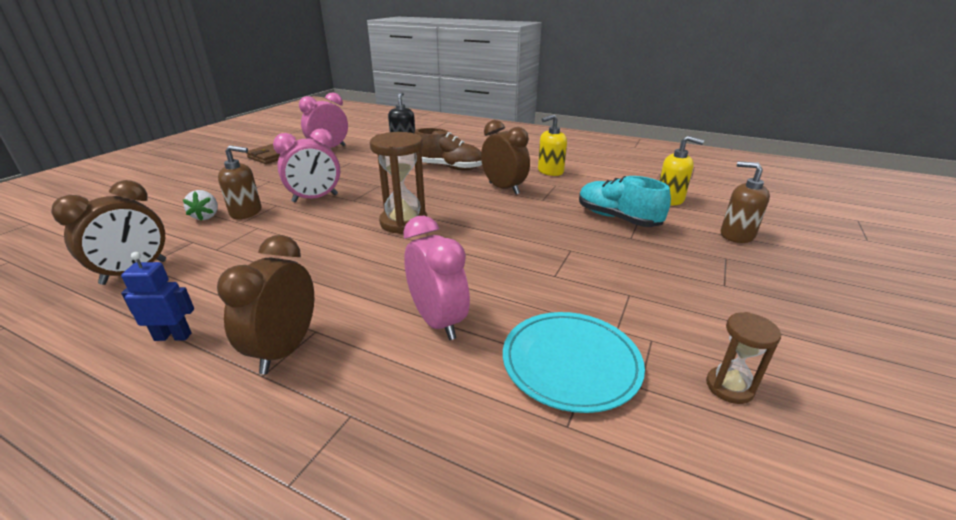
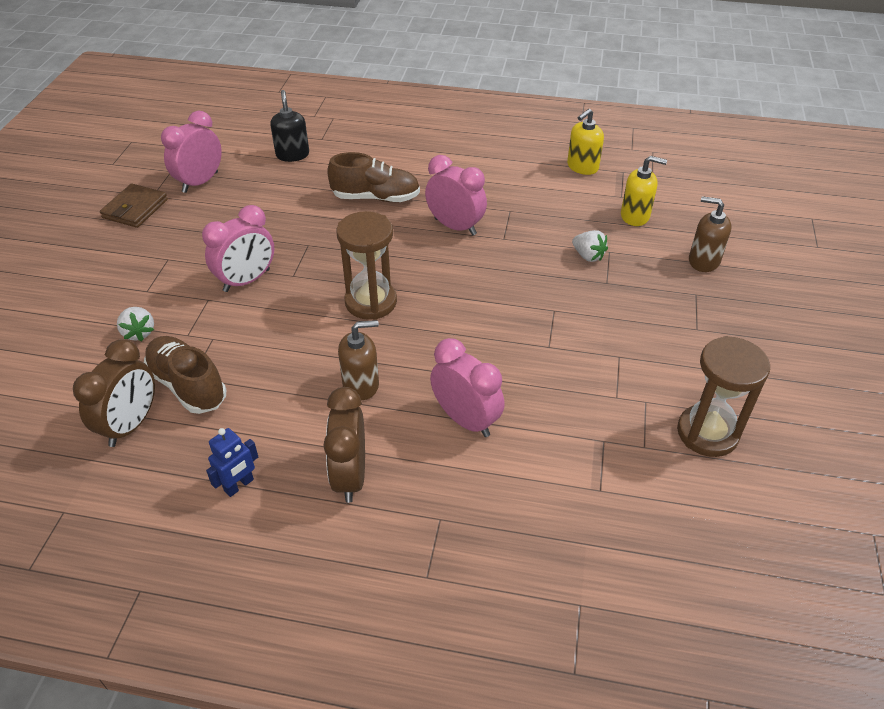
camera: 15 degrees left, 15 degrees up
(173, 336) = (239, 485): blue robot -> blue robot turned 150 degrees clockwise
(207, 253) = (188, 385): none -> brown shoe
(246, 212) = (181, 317): brown soap dispenser -> brown soap dispenser (361, 384)
(504, 188) = (455, 227): brown clock -> pink clock
(550, 171) = (496, 186): yellow soap dispenser -> yellow soap dispenser (582, 167)
(570, 363) = (588, 437): turquoise plate -> none
(617, 218) = (588, 256): turquoise shoe -> white strawberry
(729, 387) = (707, 433): brown hourglass -> brown hourglass, size x1.81

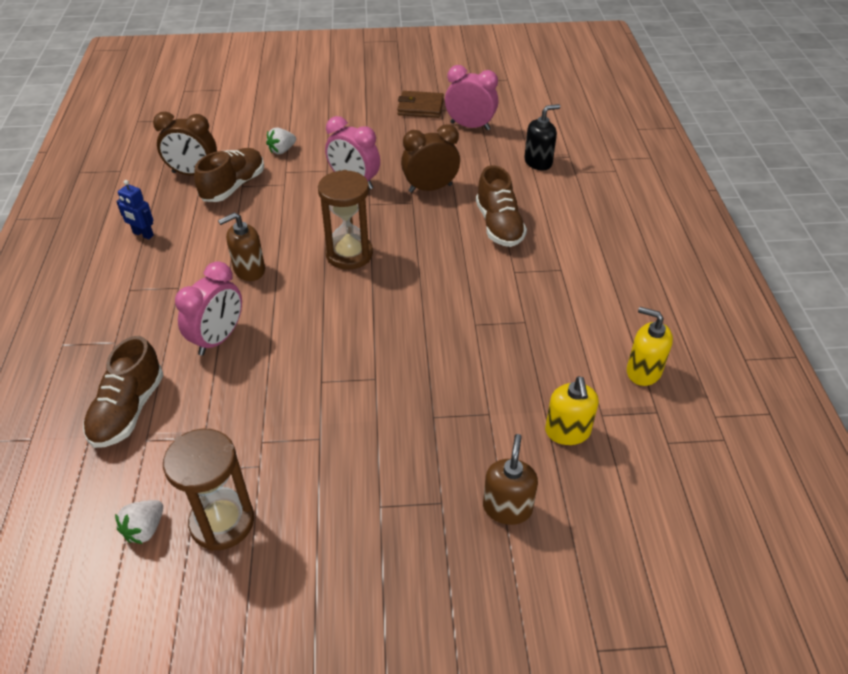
camera: 75 degrees right, 0 degrees up
(350, 476) = (154, 285): brown clock -> brown clock (430, 188)
(361, 384) = (249, 270): brown soap dispenser -> brown soap dispenser turned 90 degrees clockwise
(455, 227) = (478, 286): pink clock -> none
(554, 505) = (128, 410): none -> brown shoe
(588, 256) = (472, 395): white strawberry -> white strawberry (145, 529)

